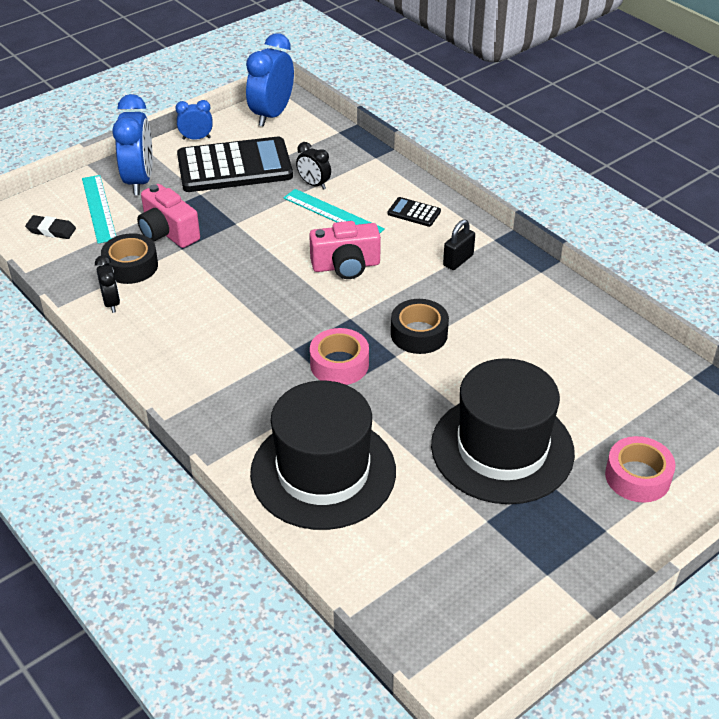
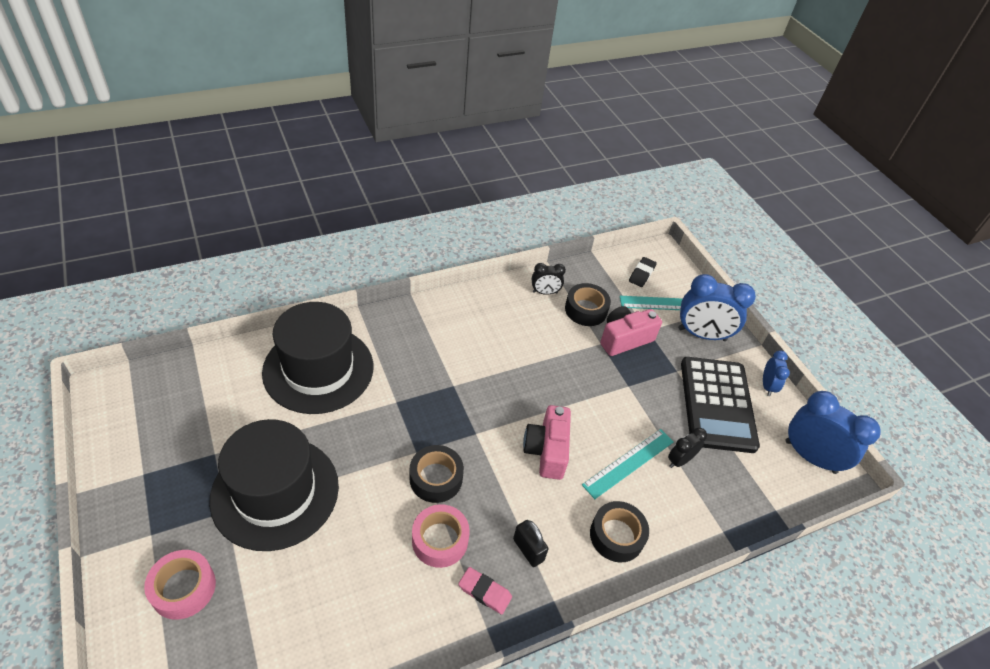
camera: 100 degrees right, 5 degrees up
(339, 364) = (423, 409): pink tape -> pink tape (440, 540)
(414, 212) = (616, 536): black calculator -> black tape
(512, 278) = (485, 592): none -> pink eraser

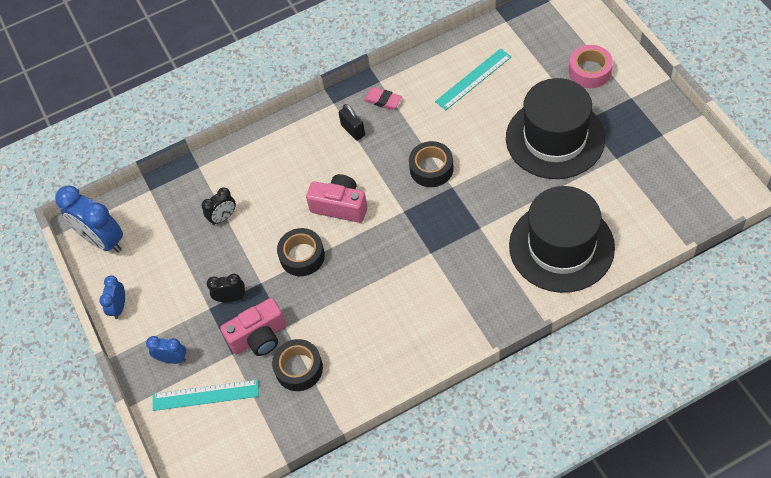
camera: 170 degrees left, 10 degrees up
(440, 540) = (420, 126): pink tape -> none
(545, 292) = (345, 385): black clock -> black clock (231, 298)
(547, 450) = (340, 206): pink camera -> pink camera turned 75 degrees counterclockwise
(616, 536) = (284, 150): black tape -> black tape (302, 256)
(628, 463) = (269, 208): turquoise ruler -> turquoise ruler (473, 79)
(642, 274) = (227, 437): black eraser -> none
(702, 334) = (172, 359): blue clock -> blue clock, size x0.53
(717, 404) = (176, 277): black calculator -> none

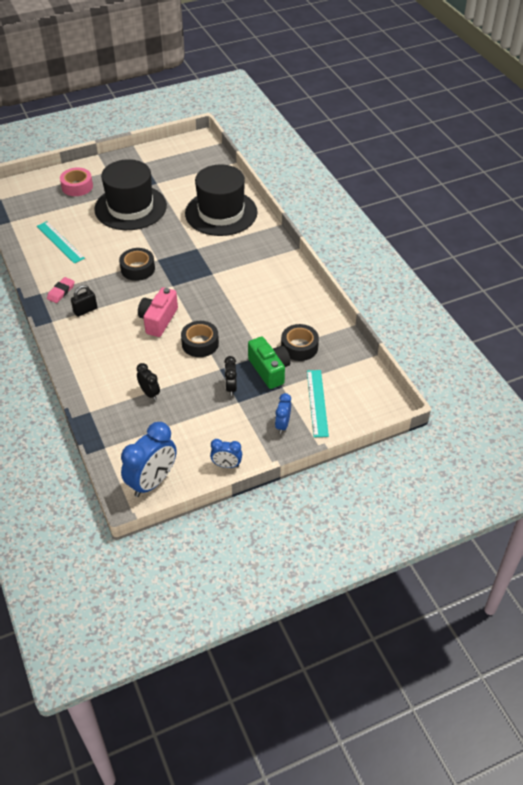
camera: 95 degrees left, 10 degrees down
(259, 337) = (269, 370): pink camera -> green camera

